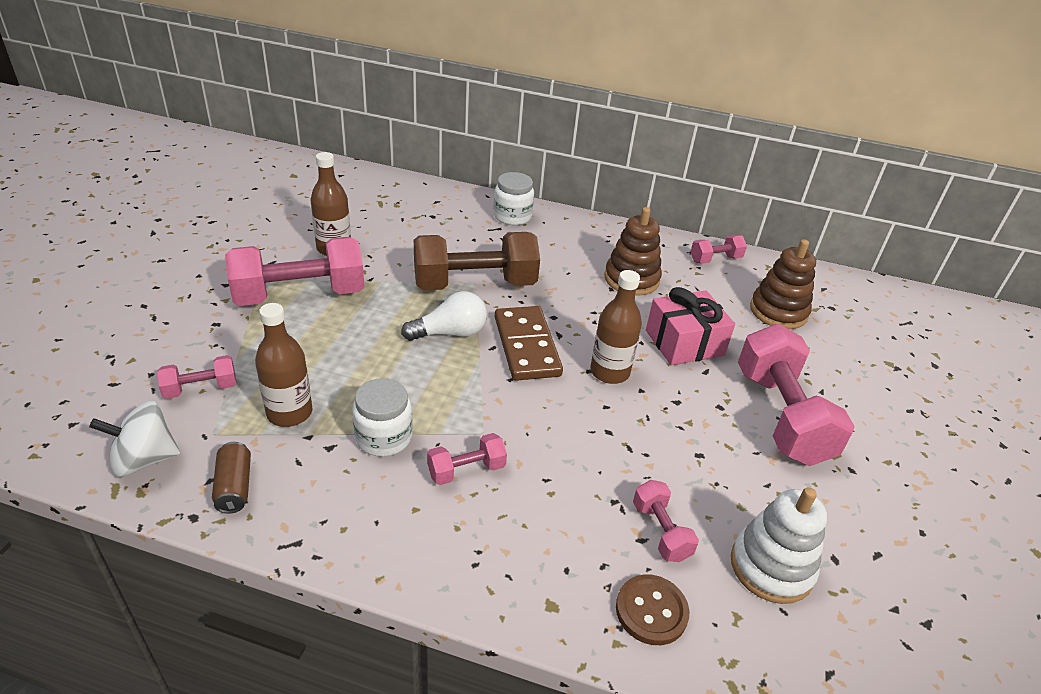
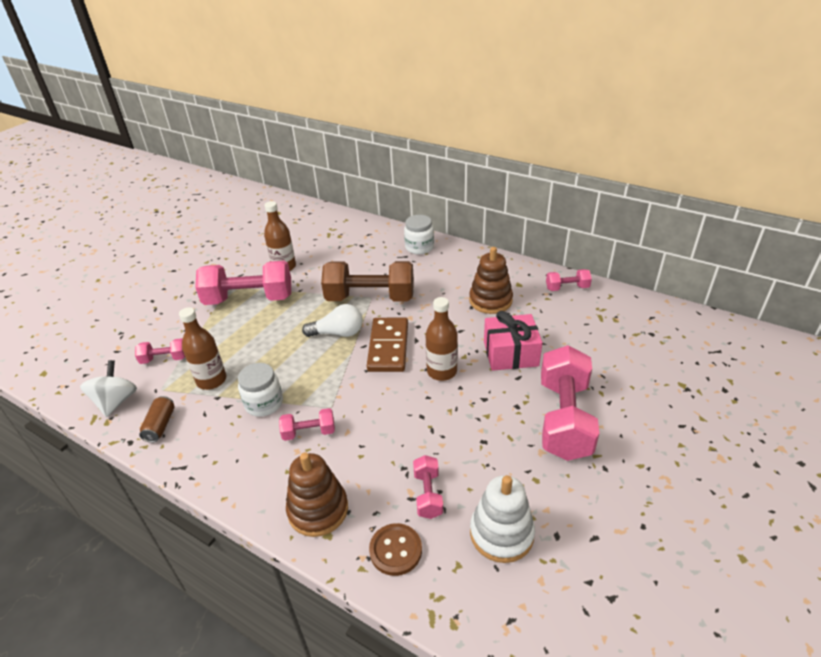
camera: 20 degrees right, 0 degrees up
(144, 459) = (116, 401): white spinning top -> white spinning top turned 90 degrees clockwise
(778, 311) = (601, 334): brown stacking toy -> brown stacking toy (318, 510)

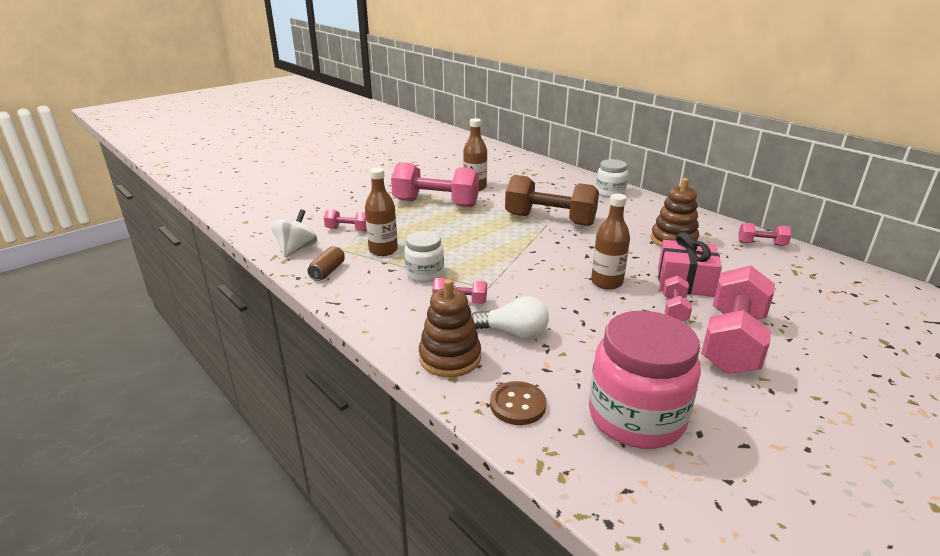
camera: 15 degrees right, 10 degrees down
(338, 333) = (510, 238): white light bulb -> white light bulb (513, 332)
(388, 347) = (557, 256): brown domino -> none
(428, 494) = (564, 370): pink dumbbell -> pink dumbbell (674, 309)
(501, 533) = (636, 417): white stacking toy -> pink jar

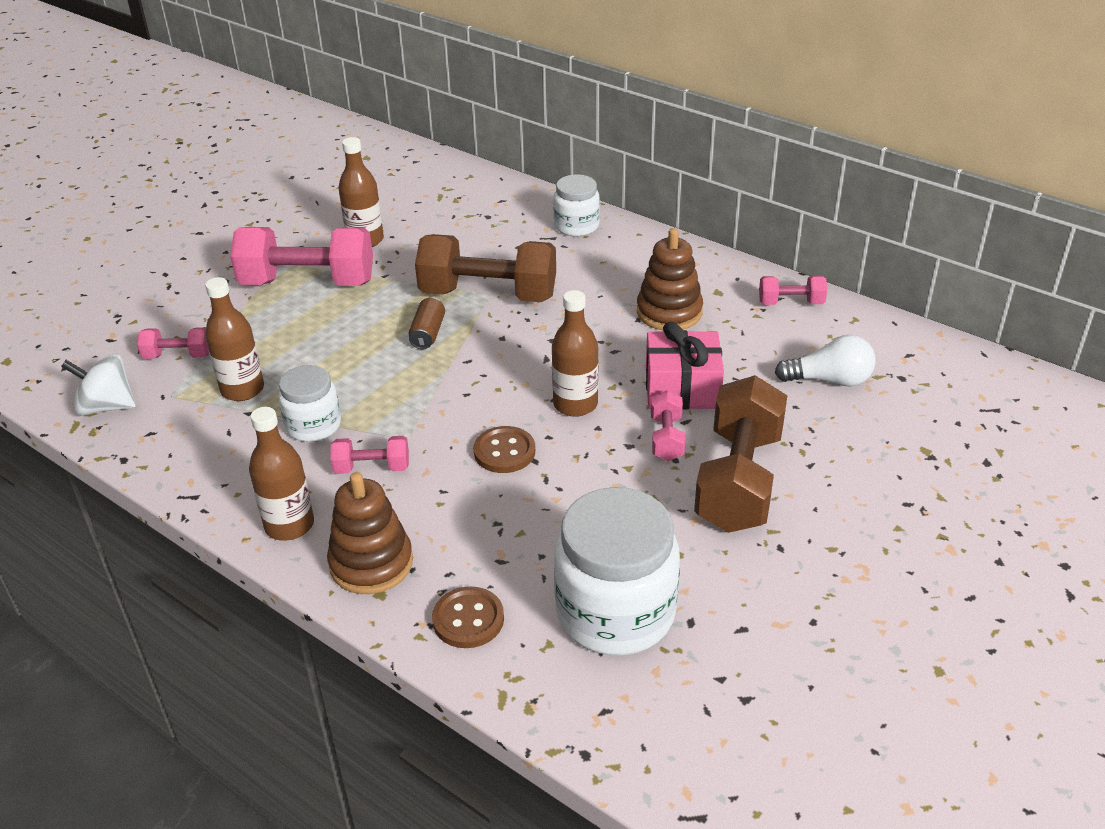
camera: 10 degrees left, 10 degrees up
(296, 249) = (107, 406): white spinning top -> white spinning top turned 90 degrees counterclockwise
(327, 271) = (166, 442): brown can -> brown can (428, 333)
(396, 327) = (289, 525): none -> brown bottle
(513, 332) = (452, 509): white light bulb -> white light bulb (829, 380)
(554, 303) = (504, 452): none -> brown button
(636, 417) = (615, 613): pink jar -> white jar
(732, 342) = (738, 480): pink dumbbell -> brown dumbbell

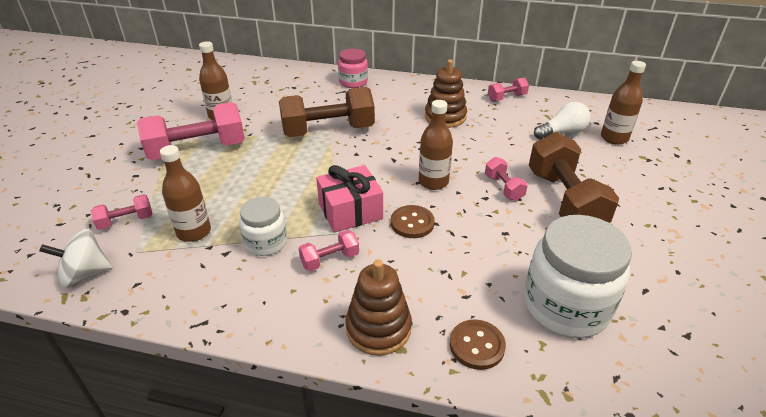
camera: 25 degrees left, 0 degrees up
(289, 525) = (296, 320): brown bottle -> brown bottle (614, 138)
(428, 333) = (305, 162): brown can -> none
(576, 226) = (353, 82): white jar -> pink jar
(682, 388) = (488, 157): pink gift -> pink gift (350, 211)

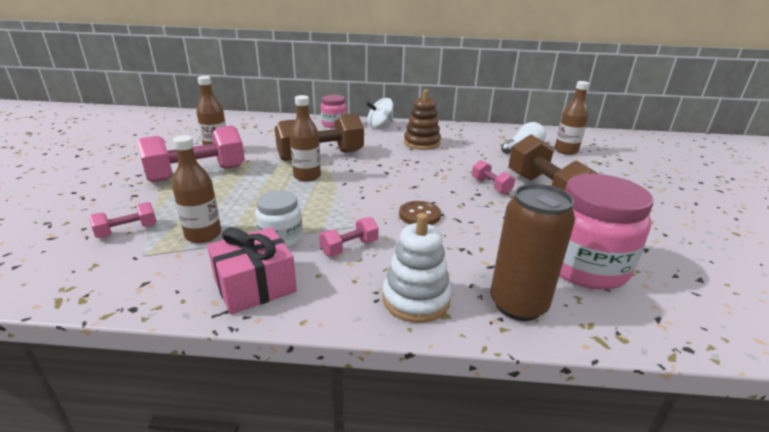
camera: 10 degrees left, 10 degrees down
(85, 274) = (83, 279): white spinning top -> white spinning top (380, 125)
(350, 211) = (358, 210): pink gift -> pink gift (255, 285)
(378, 328) = (416, 299): brown stacking toy -> white stacking toy
(433, 182) = (428, 185): brown bottle -> brown bottle (307, 176)
(477, 345) = (518, 305): brown button -> brown can
(506, 97) = (468, 130): pink dumbbell -> none
(565, 306) = (584, 266): white jar -> pink jar

